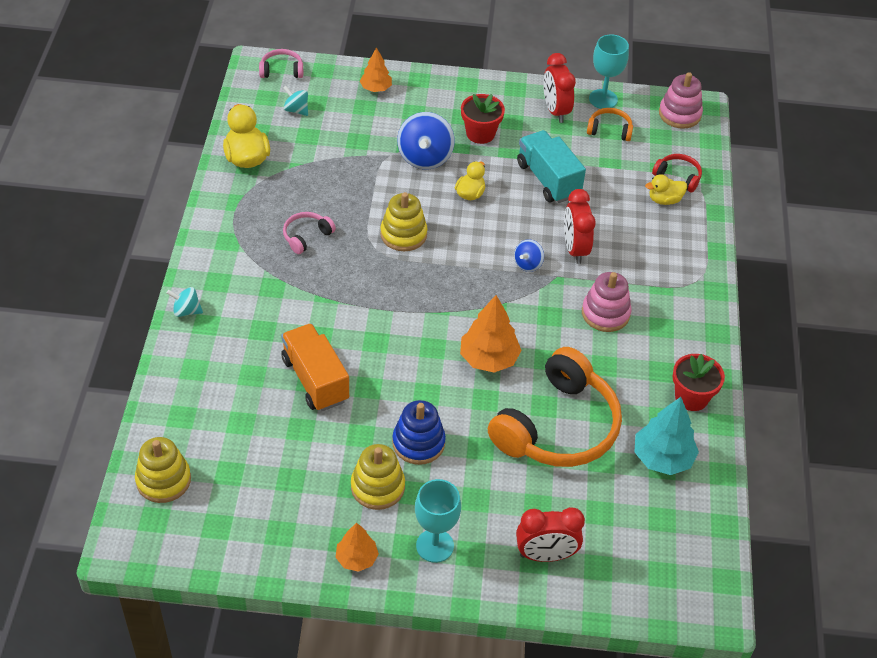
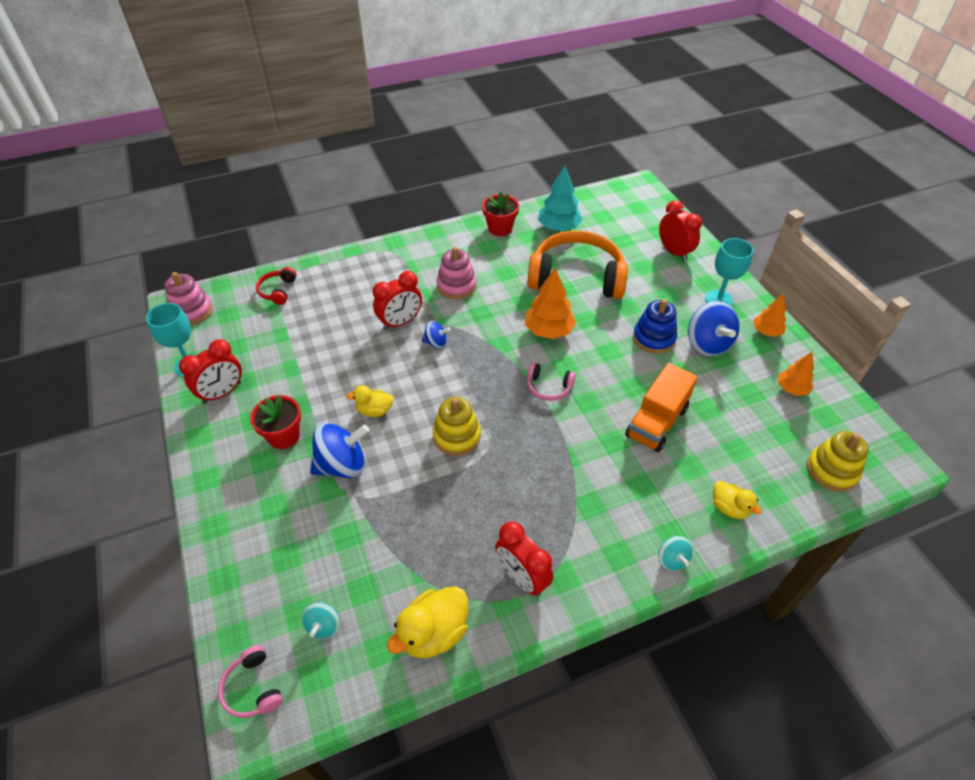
camera: 115 degrees left, 0 degrees up
(247, 218) = (522, 577): none -> red clock
(306, 236) = (510, 510): pink headphones -> pink headphones (548, 387)
(376, 88) = (247, 561): orange tree -> orange tree (791, 388)
(377, 487) = (707, 344): yellow stacking toy -> blue spinning top
(548, 179) = (324, 365): turquoise truck -> none
(609, 130) = (235, 348): orange headphones -> none
(664, 200) = (311, 290): yellow duck -> yellow duck (729, 508)

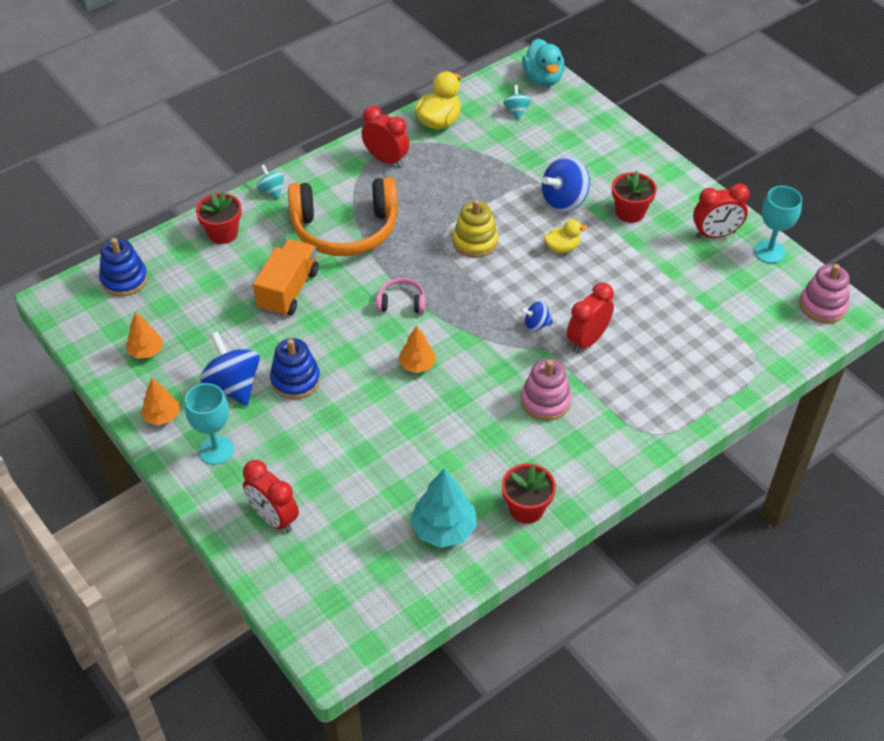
camera: 165 degrees right, 0 degrees up
(222, 393) = (715, 234): red clock -> red clock turned 135 degrees counterclockwise
(253, 688) = (543, 79): pink headphones -> turquoise duck
(278, 291) = (751, 350): red headphones -> none
(548, 330) = (417, 365): orange tree -> orange tree, size x0.63
(576, 277) = (400, 446): orange headphones -> orange headphones (345, 229)
(729, 508) = (223, 233): yellow duck -> red flower pot
(831, 470) = (124, 279): yellow stacking toy -> blue stacking toy

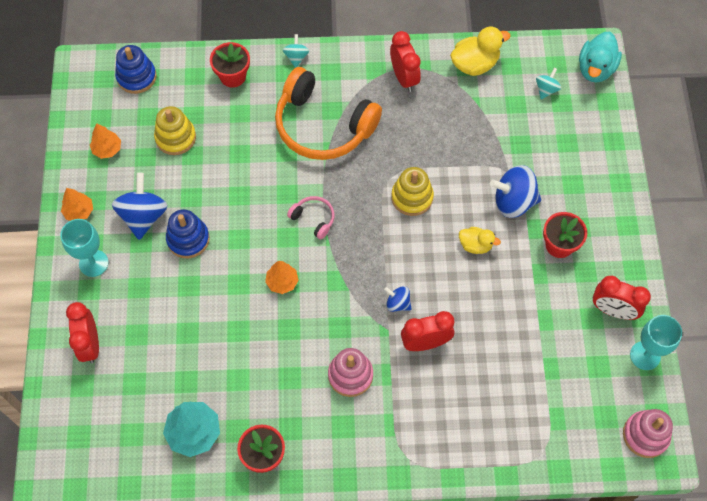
camera: 35 degrees right, 15 degrees up
(209, 307) = (175, 137): none -> yellow stacking toy
(288, 290) = (241, 157): orange truck -> none

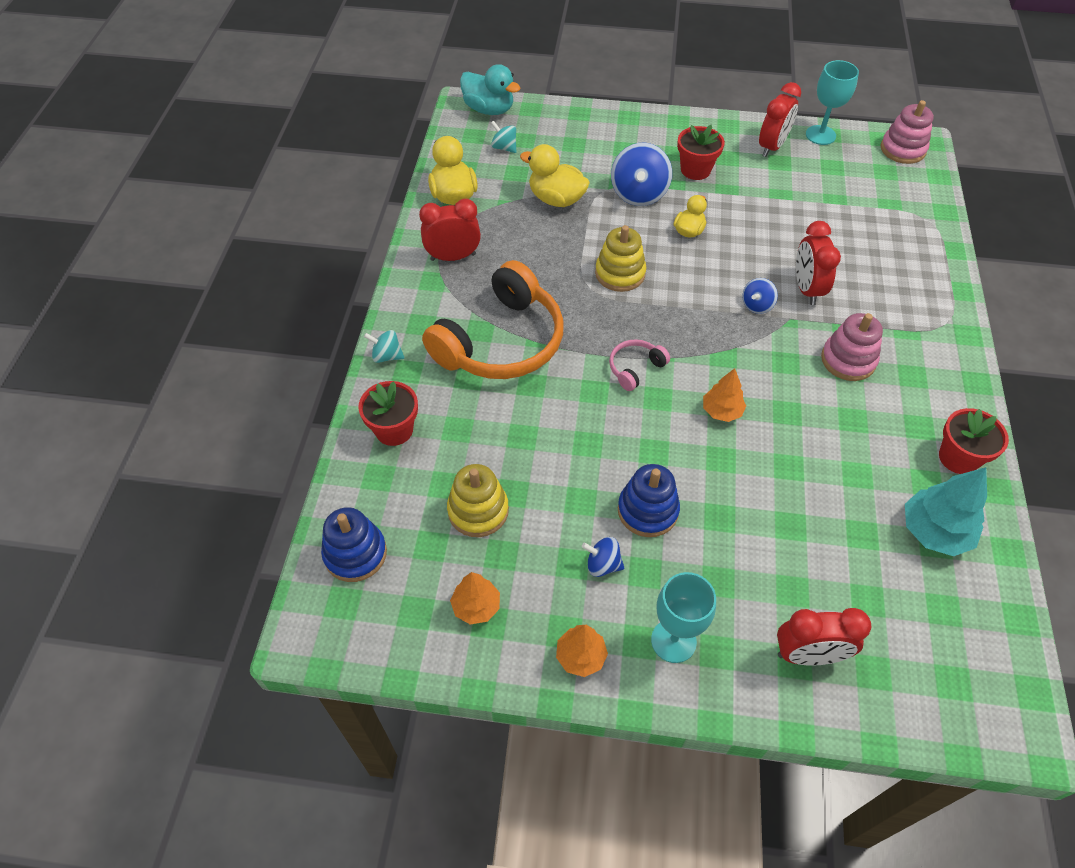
camera: 80 degrees left, 10 degrees down
(143, 216) = (602, 564): blue spinning top -> blue spinning top, size x0.53
(490, 139) = (556, 199): none -> yellow duck

